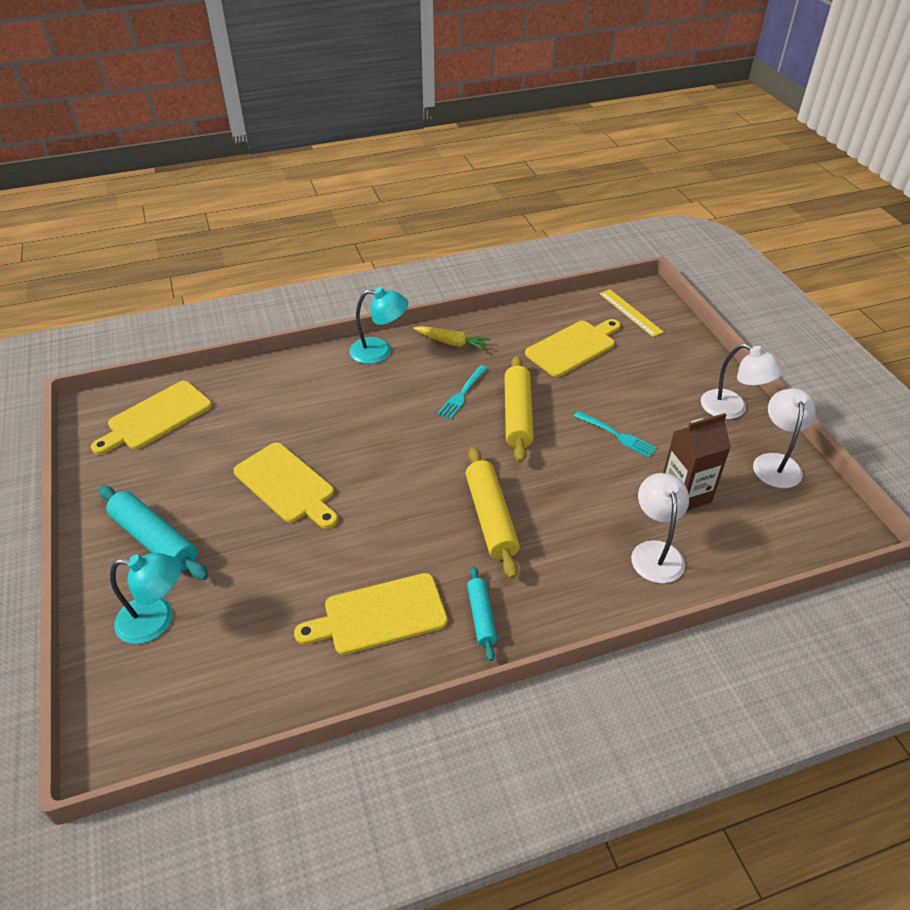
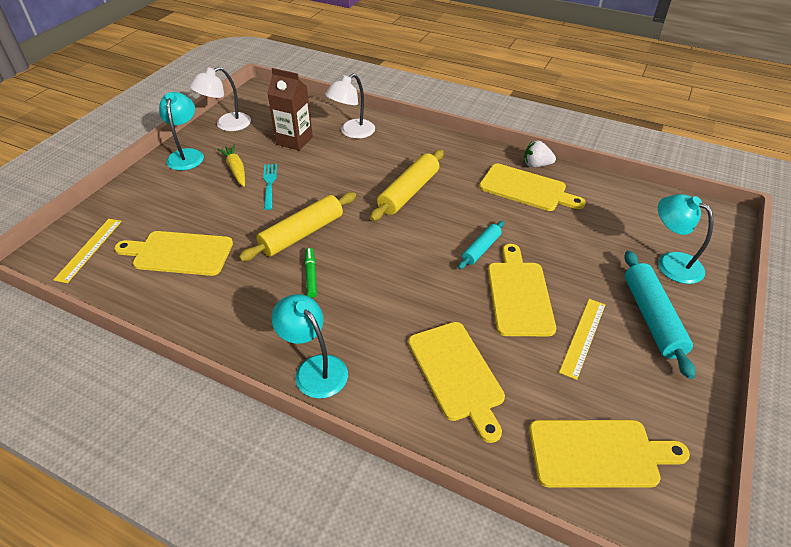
camera: 135 degrees left, 0 degrees up
(208, 484) = (583, 337): none -> yellow ruler
(285, 403) = (457, 374): none -> yellow cutting board
(401, 668) = (536, 165): none -> white strawberry
(452, 343) = (247, 327): yellow carrot -> yellow carrot (236, 170)
(462, 394) = (311, 275): turquoise fork -> green marker
(481, 617) = (473, 159): turquoise rolling pin -> turquoise rolling pin (481, 249)
(732, 409) = (186, 155): white lamp -> turquoise lamp

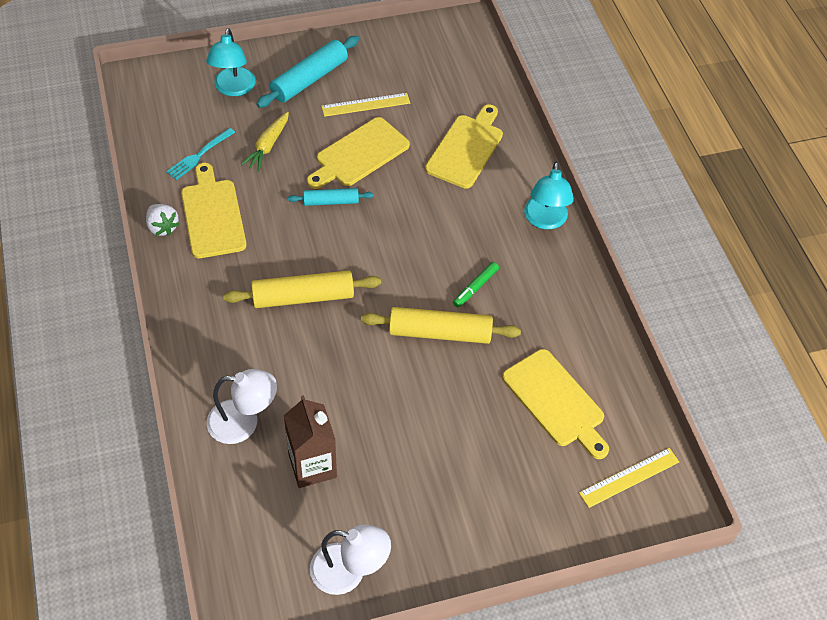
camera: 135 degrees left, 10 degrees up
(186, 155) = (440, 550): turquoise lamp -> none
(236, 170) = (414, 472): yellow carrot -> yellow carrot (268, 146)
(269, 184) = (404, 419): turquoise fork -> turquoise fork (199, 155)
(598, 453) = (450, 64): yellow cutting board -> none

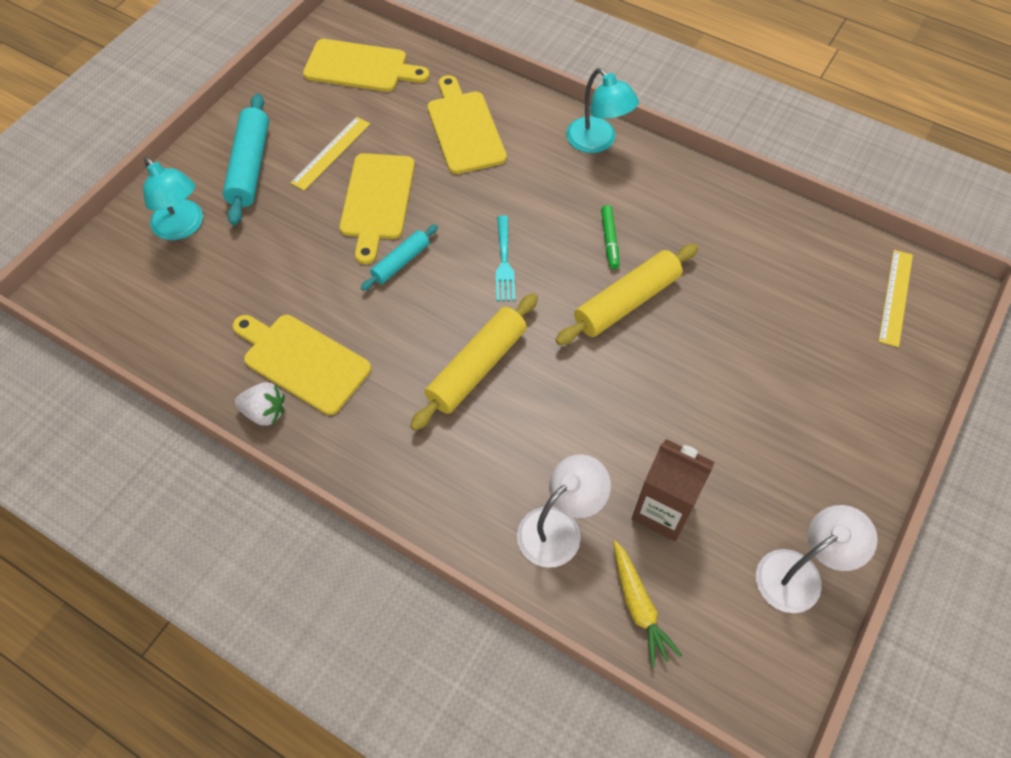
camera: 40 degrees left, 5 degrees up
(199, 155) = (221, 315): turquoise fork -> turquoise fork (504, 262)
(268, 146) = (281, 256): yellow carrot -> yellow carrot (639, 606)
(556, 401) = (778, 283): yellow cutting board -> yellow cutting board (360, 67)

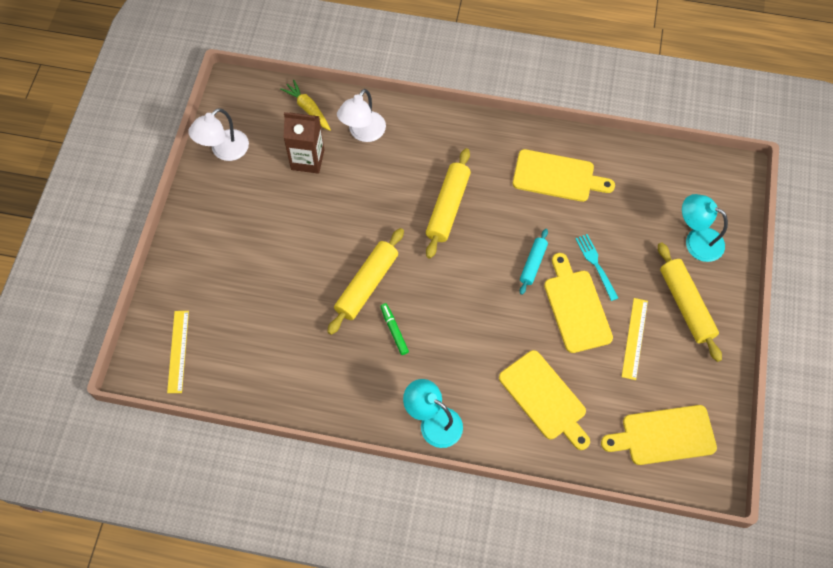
camera: 160 degrees right, 5 degrees up
(250, 167) = (685, 305): turquoise rolling pin -> yellow rolling pin
(265, 412) = (560, 140): white strawberry -> none
(504, 262) = (462, 288): turquoise fork -> turquoise fork (596, 264)

